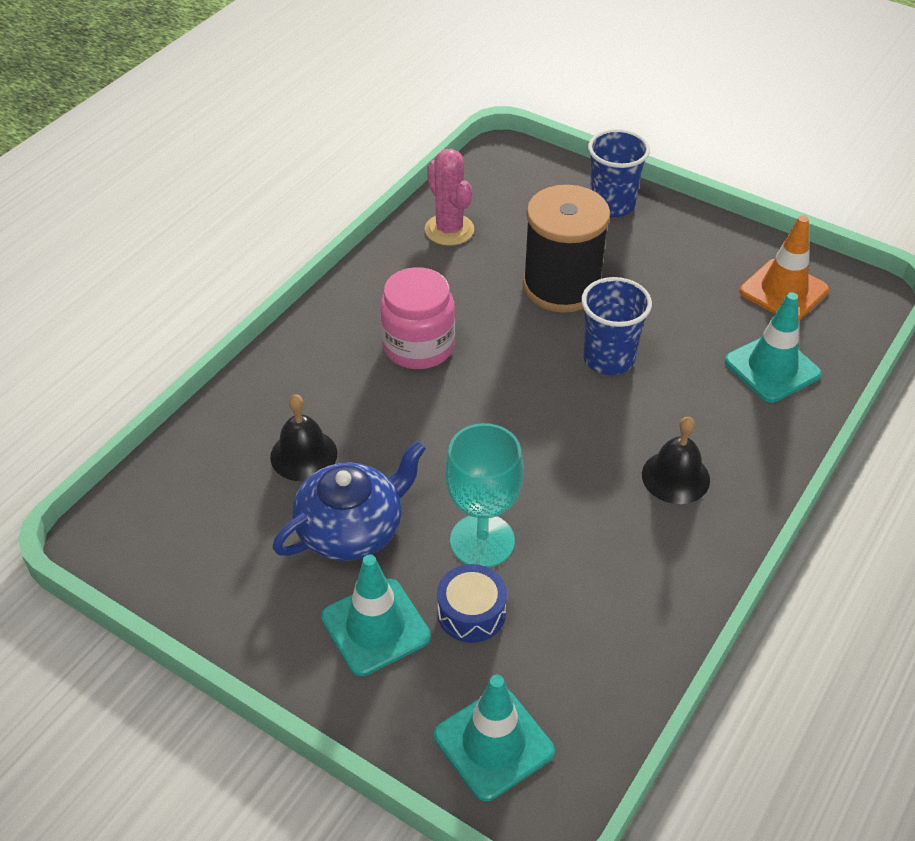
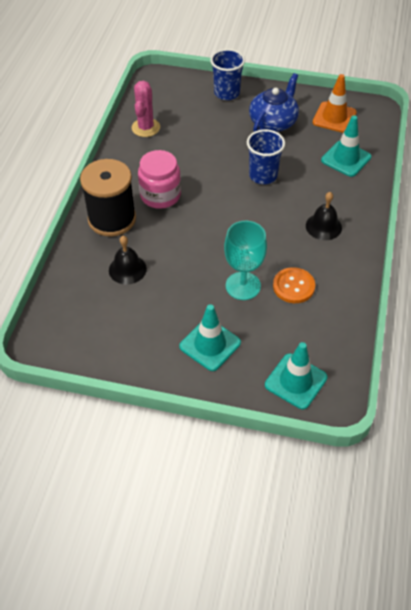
camera: 20 degrees left, 5 degrees up
(352, 529) = (173, 299): blue teapot -> blue teapot (273, 121)
(449, 230) = (146, 128): pink cactus -> pink cactus turned 60 degrees clockwise
(471, 612) = (254, 323): blue drum -> none
(561, 286) = (221, 143): black spool -> black spool (112, 219)
(571, 568) = (293, 286): none -> orange button

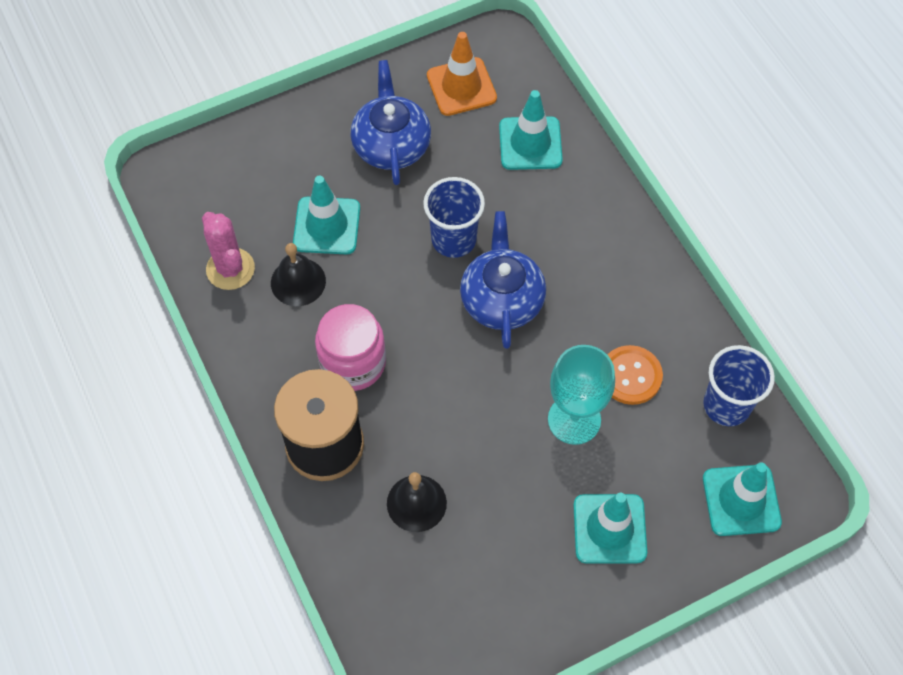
camera: 40 degrees left, 10 degrees up
(207, 136) = (327, 226): none -> turquoise traffic cone
(226, 93) = (287, 137): blue cup -> blue cup (726, 405)
(261, 213) = (501, 299): none -> blue teapot
(323, 226) = (590, 265): black bell -> black bell (298, 282)

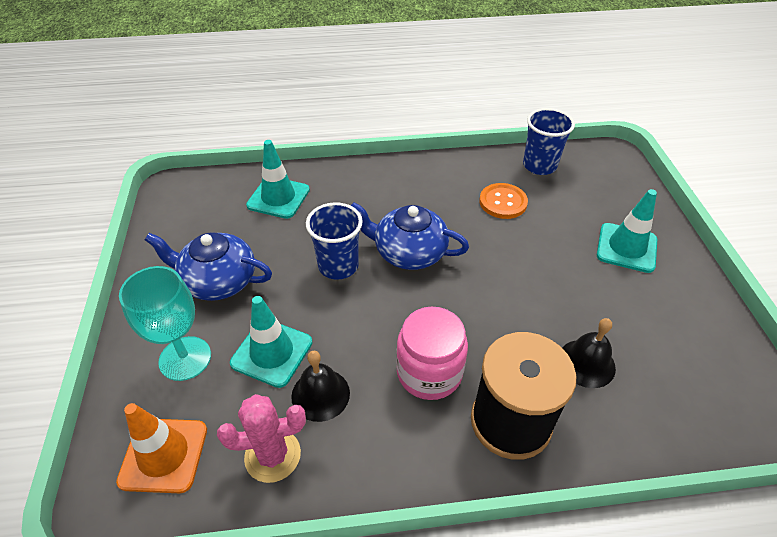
camera: 70 degrees left, 15 degrees down
(461, 87) = (196, 221): orange traffic cone -> orange traffic cone (164, 455)
(574, 419) = (530, 241): turquoise goblet -> turquoise goblet (185, 358)
(741, 500) = (612, 179): turquoise traffic cone -> none

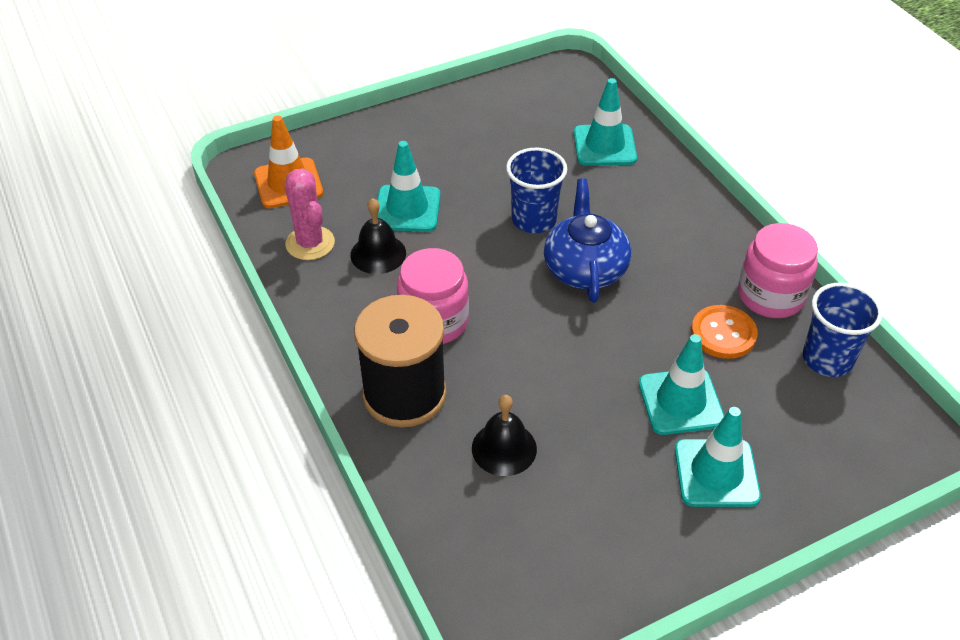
camera: 70 degrees right, 0 degrees up
(185, 358) = (377, 160): turquoise goblet -> none
(218, 280) = (470, 146): blue teapot -> none
(476, 169) = (770, 296): none -> pink jar
(560, 244) = (680, 401): none -> turquoise traffic cone

